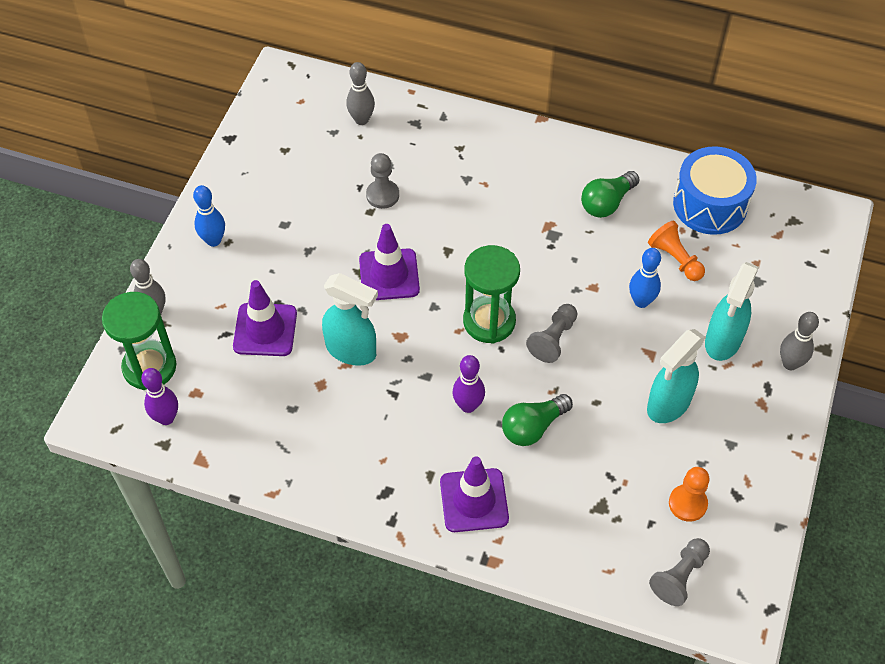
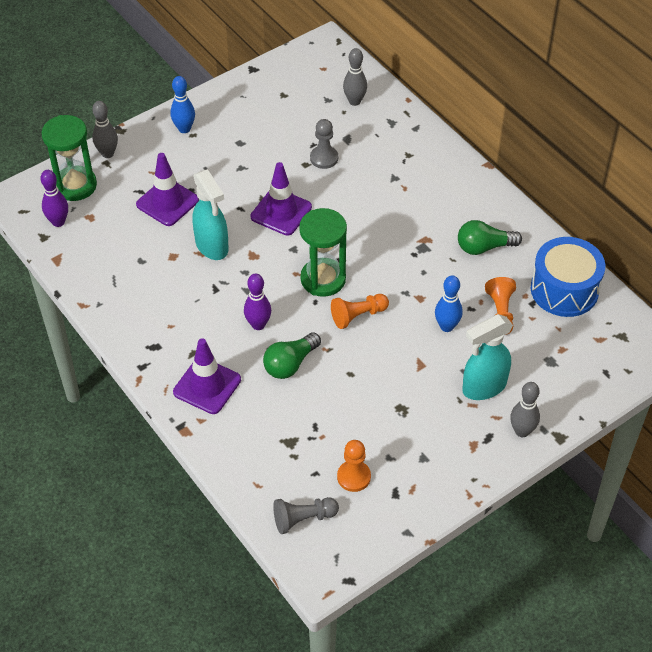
camera: 35 degrees right, 5 degrees down
(533, 427) = (290, 364): green light bulb -> green light bulb turned 45 degrees counterclockwise
(553, 339) = (358, 316): grey pawn -> orange pawn
(668, 404) = (401, 405): turquoise spray bottle -> none

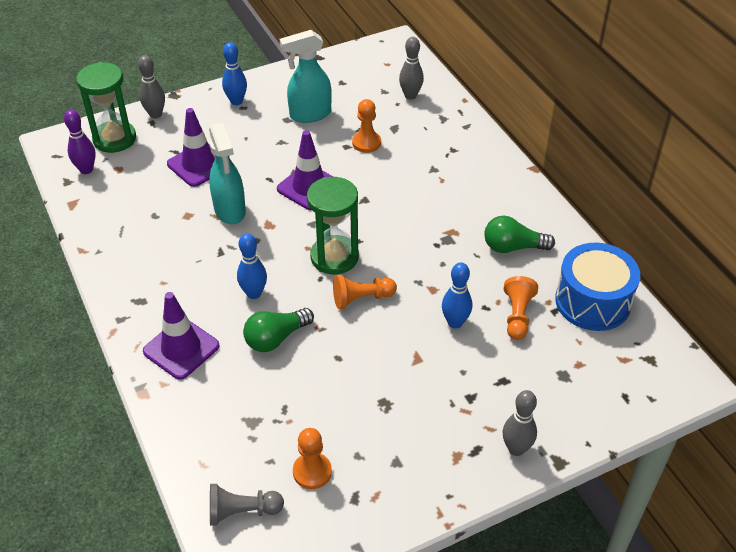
camera: 10 degrees right, 5 degrees down
(258, 325) = (254, 293): purple bowling pin -> blue bowling pin
(324, 158) = (366, 143): grey pawn -> orange pawn
(483, 387) = (482, 393): turquoise spray bottle -> turquoise spray bottle (309, 114)

